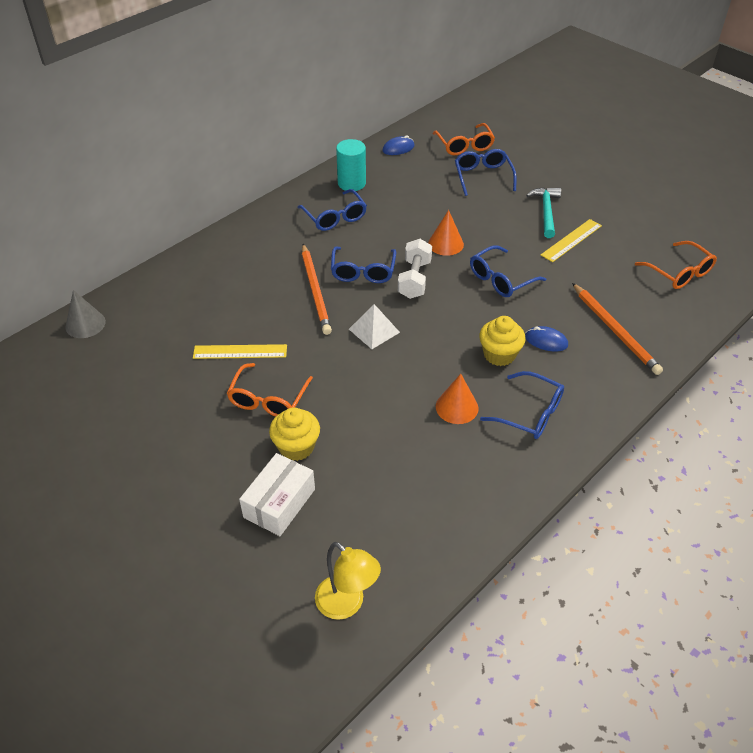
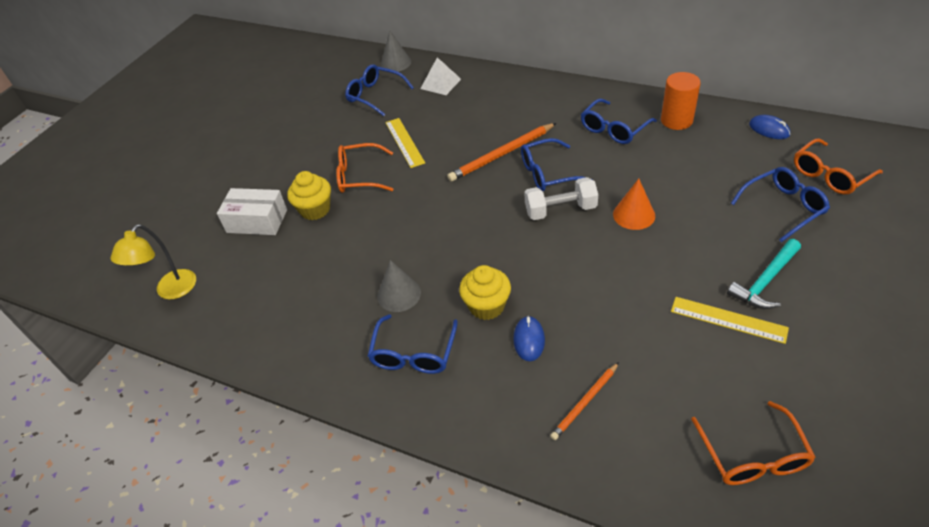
camera: 75 degrees right, 0 degrees up
(351, 183) = (676, 120): turquoise cylinder -> orange cylinder
(374, 330) = (471, 207): white pyramid -> white pyramid (440, 84)
(457, 407) = (399, 294): orange cone -> grey cone
(501, 279) = (606, 274): blue glasses -> blue glasses (375, 95)
(546, 212) = (765, 281): turquoise hammer -> turquoise hammer turned 150 degrees clockwise
(615, 330) = (585, 402): orange pencil -> orange pencil, size x0.60
(679, 273) = (753, 456): orange glasses -> orange glasses turned 45 degrees counterclockwise

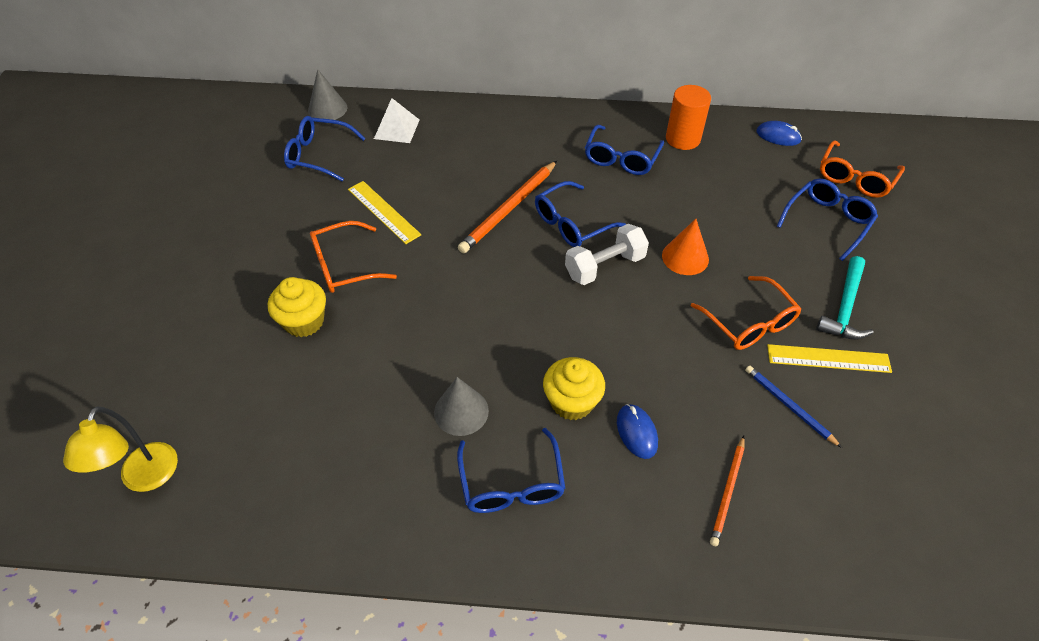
camera: 25 degrees left, 5 degrees up
(257, 221) = (229, 353): white box -> none
(672, 349) = (789, 406): none -> blue pencil
(753, 456) = (913, 505): orange glasses -> orange glasses (749, 323)

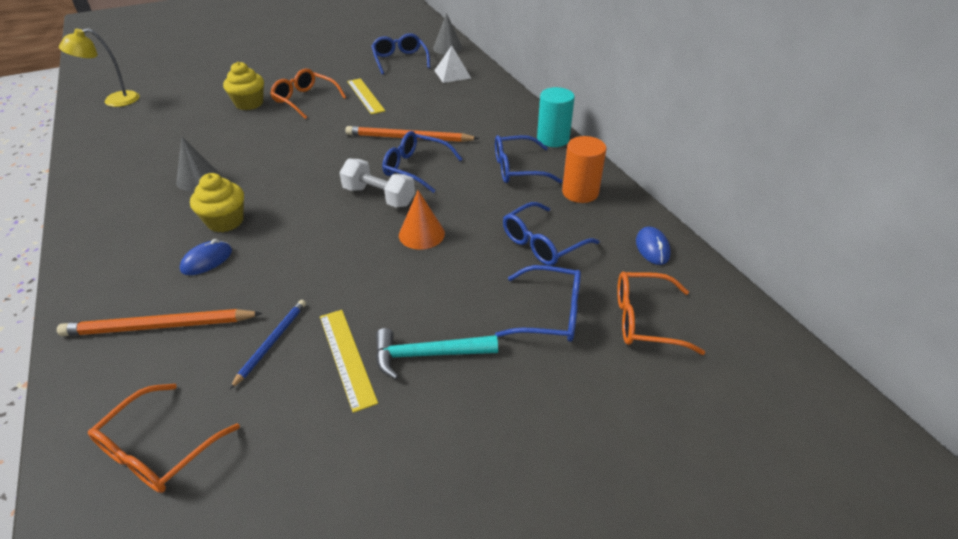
camera: 60 degrees right, 10 degrees down
(383, 212) = (365, 96): yellow ruler -> yellow ruler turned 45 degrees counterclockwise
(512, 483) = (140, 217): blue glasses -> blue glasses (542, 243)
(587, 117) = (553, 139): none -> turquoise cylinder
(728, 492) = (159, 326): orange pencil -> orange pencil, size x1.66
(749, 323) = (363, 292): orange glasses -> orange glasses (158, 450)

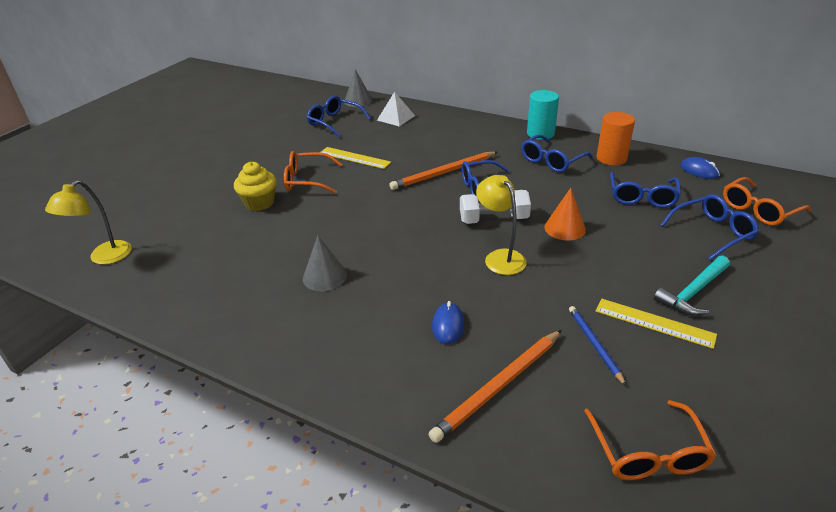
camera: 35 degrees left, 5 degrees down
(225, 221) = (410, 293): yellow cupcake -> none
(329, 230) = (500, 257): none -> yellow lamp

